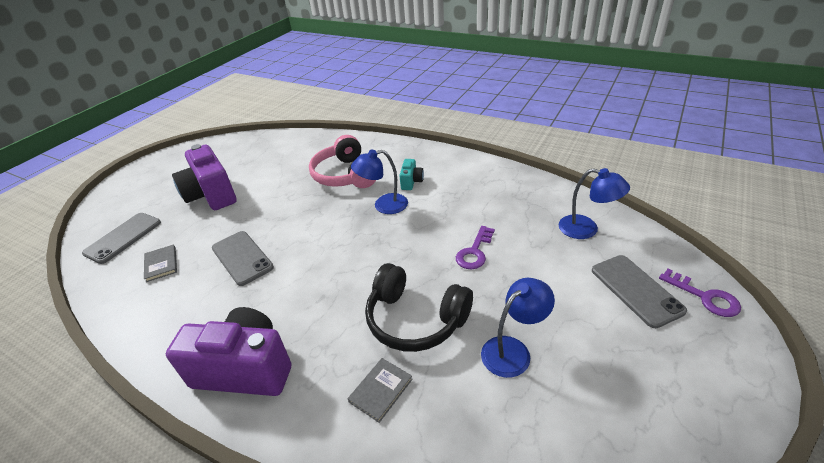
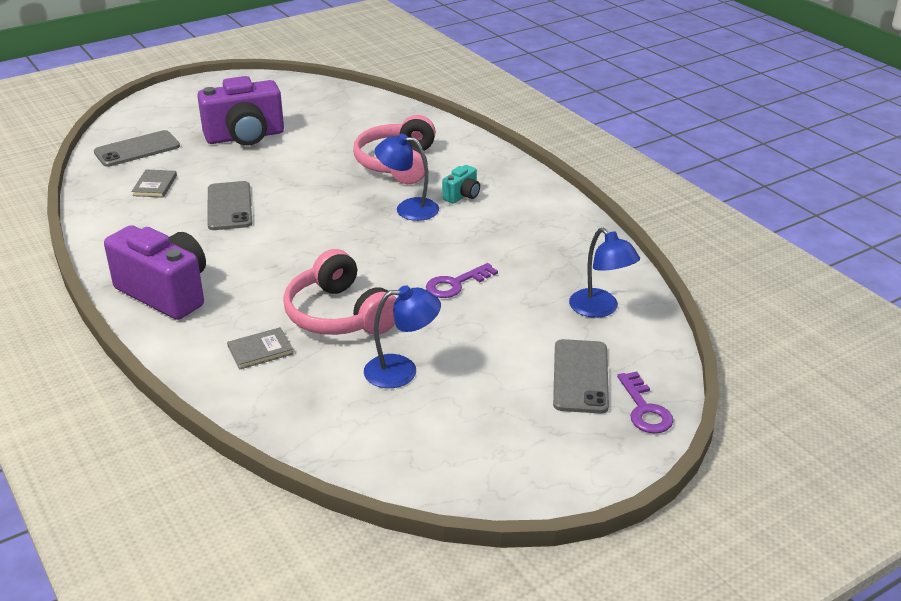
camera: 25 degrees right, 5 degrees down
(211, 195) = (245, 137): purple camera -> purple camera turned 105 degrees counterclockwise
(415, 319) = (339, 315): black headphones -> pink headphones

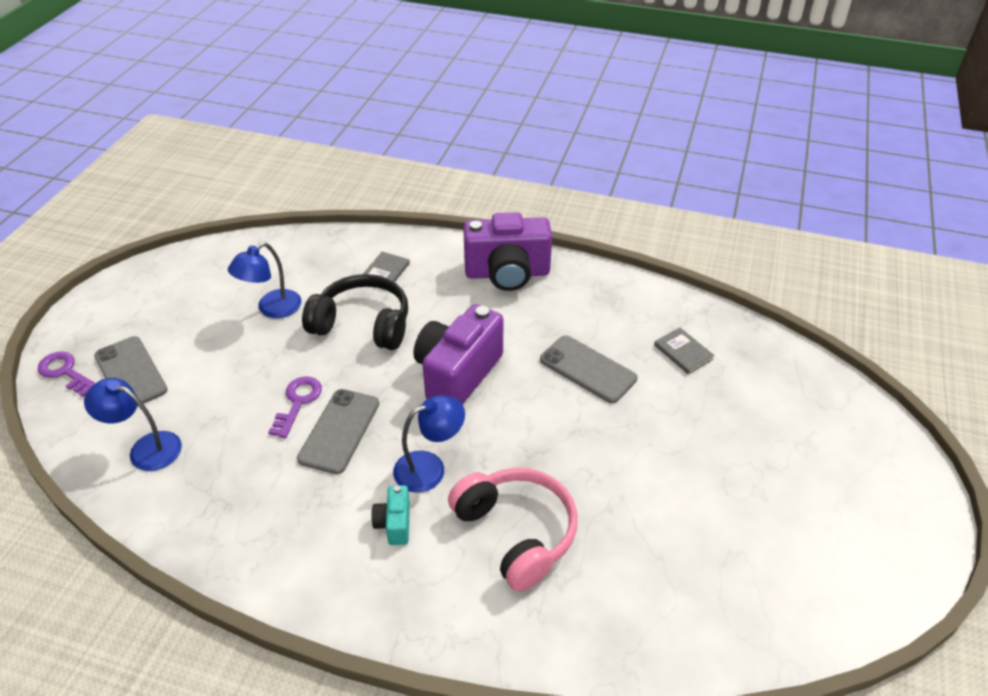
camera: 140 degrees right, 10 degrees up
(137, 149) = (777, 381): grey phone -> grey phone (339, 431)
(245, 137) = (722, 467): purple camera -> purple camera (457, 374)
(339, 315) = (363, 324): pink headphones -> black headphones

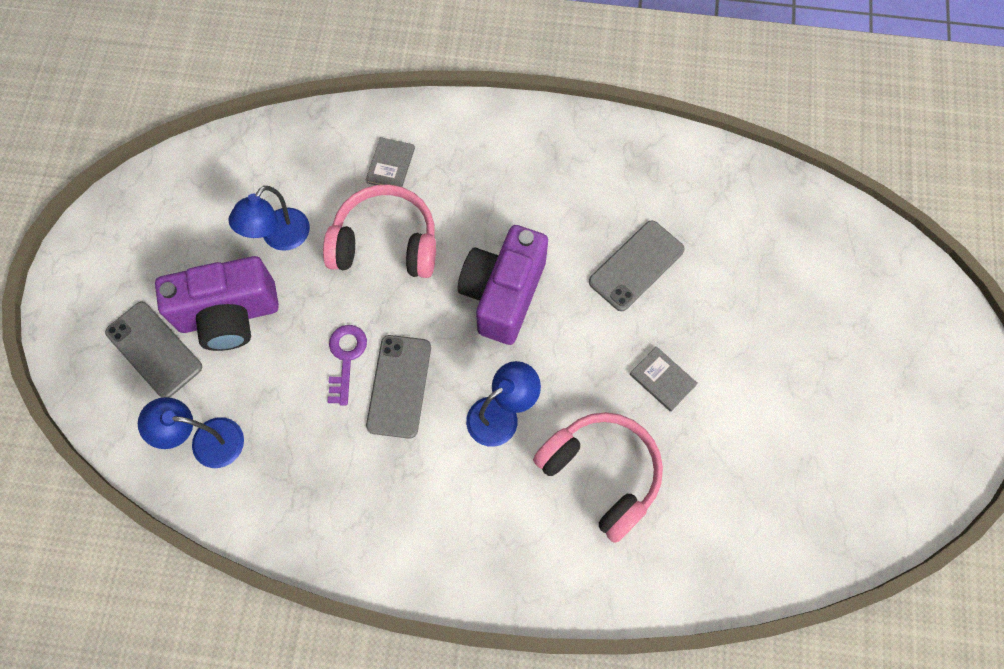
camera: 10 degrees left, 25 degrees up
(65, 372) = (82, 360): purple key -> none
(363, 324) = (385, 243): black headphones -> pink headphones
(394, 524) = (482, 485): turquoise camera -> none
(507, 273) = (526, 146): purple camera -> purple camera (229, 315)
(587, 369) = (636, 266): grey phone -> grey phone turned 75 degrees counterclockwise
(683, 352) = (731, 227): grey book -> grey book (662, 379)

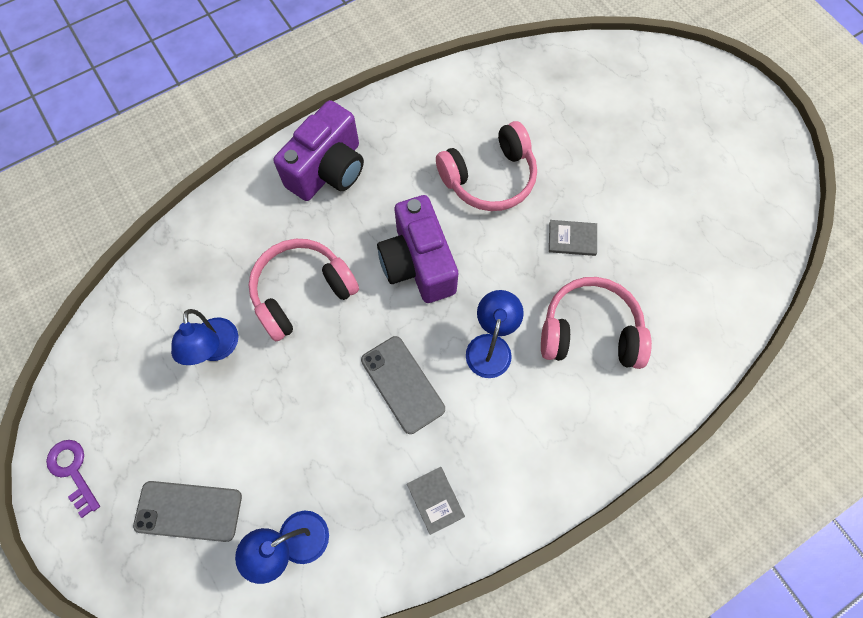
camera: 40 degrees left, 0 degrees up
(229, 315) = (227, 436): purple camera -> purple camera (328, 170)
(346, 358) = (346, 396): purple key -> purple key (73, 471)
(391, 165) = (256, 234): grey book -> grey book (435, 500)
(636, 266) = (489, 178): grey phone -> pink headphones

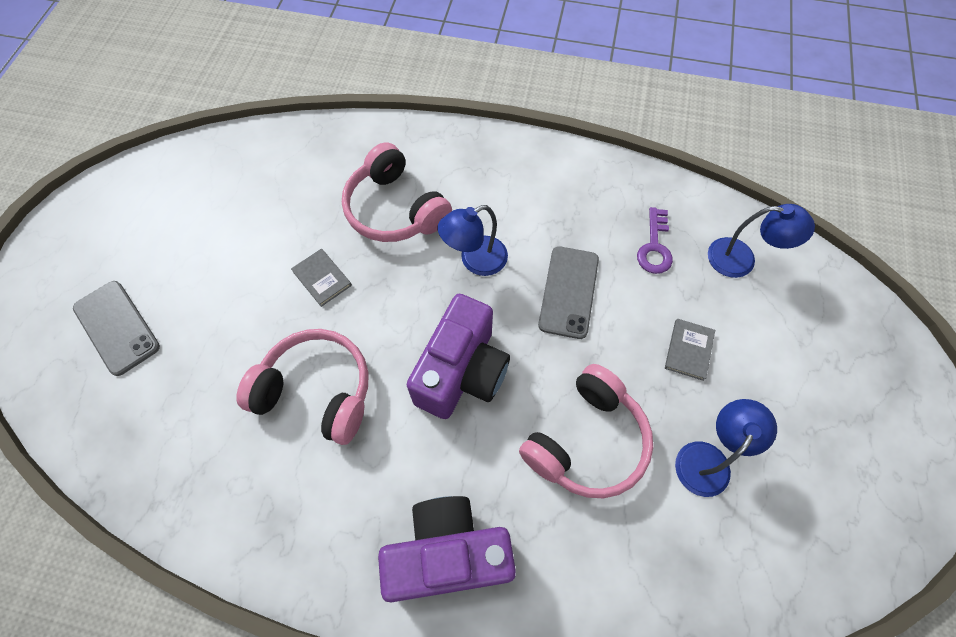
camera: 135 degrees left, 5 degrees down
(73, 471) = (909, 460): purple key -> purple key (654, 246)
(188, 511) = (814, 344): grey phone -> grey phone (117, 327)
(302, 292) = (586, 441): pink headphones -> pink headphones turned 60 degrees counterclockwise
(435, 500) = (615, 205): grey book -> grey book (688, 350)

